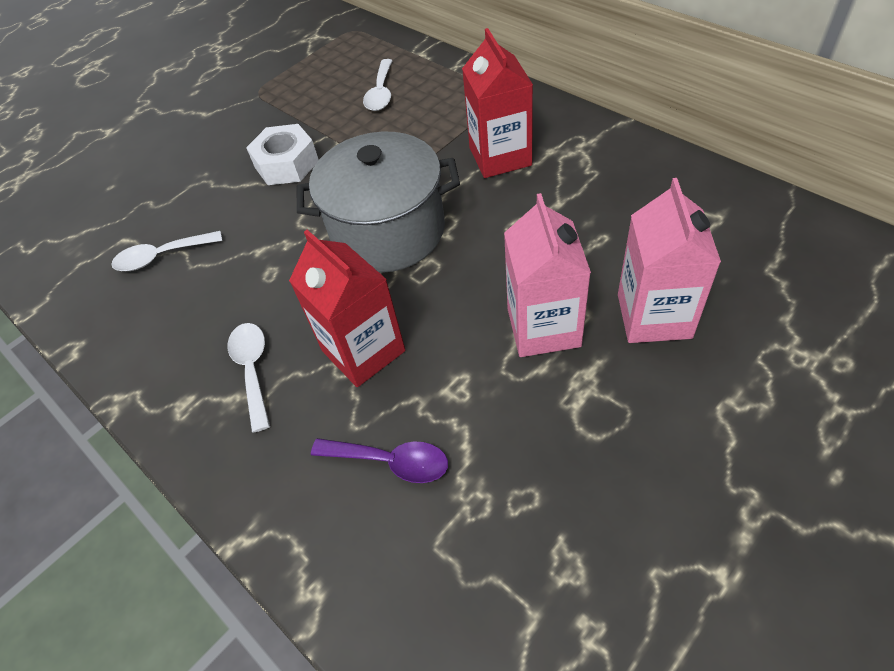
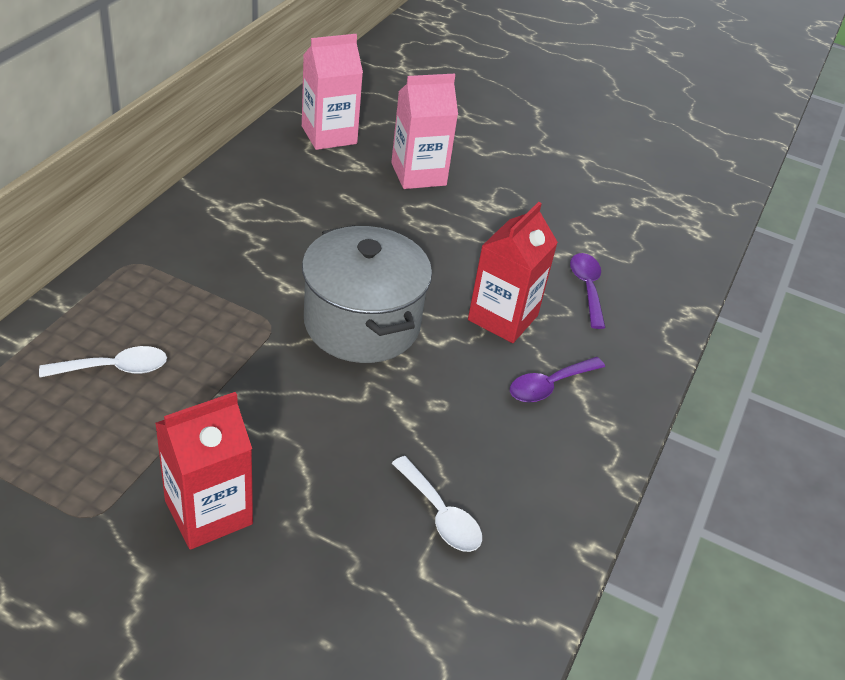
camera: 120 degrees left, 10 degrees down
(253, 370) = (549, 385): white spoon -> purple spoon
(286, 164) = (263, 434): white nut -> none
(500, 157) = (242, 257): red carton -> red carton (208, 512)
(543, 327) = (445, 223): pink carton -> pink carton (329, 135)

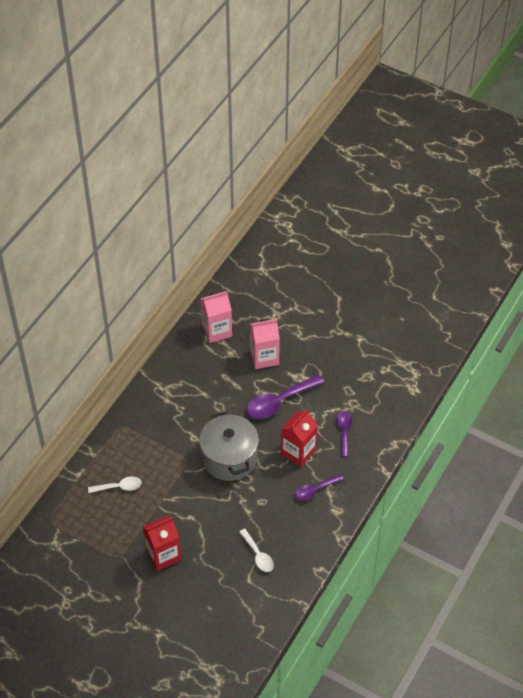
camera: 10 degrees right, 10 degrees up
(454, 238) = (279, 401): none -> purple spoon

